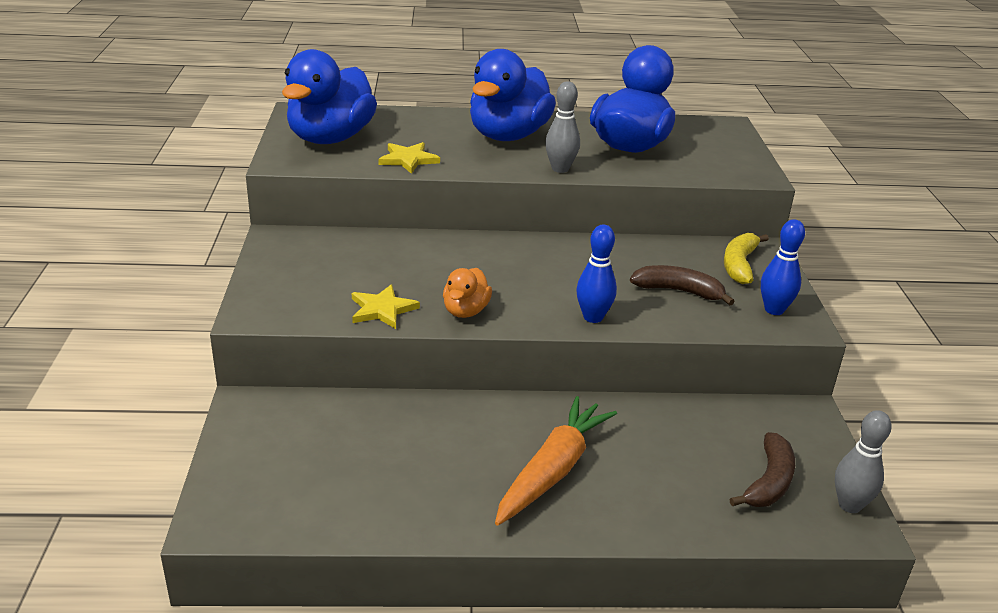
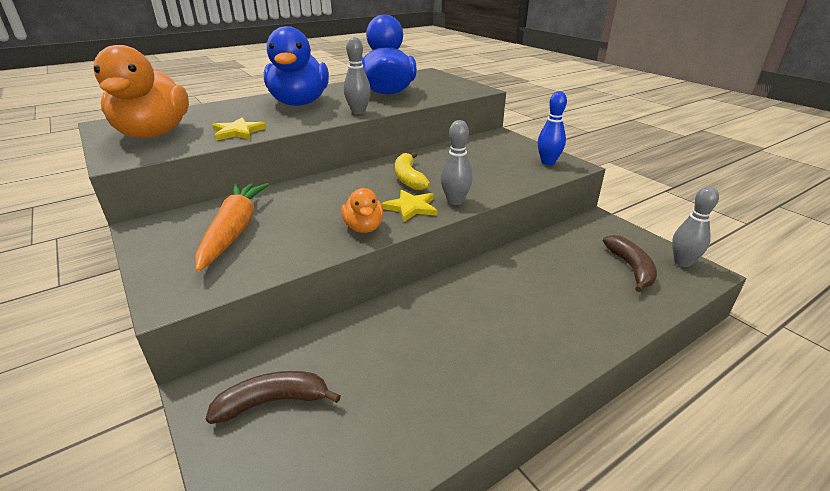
camera: 30 degrees left, 0 degrees up
(330, 138) = (154, 134): blue duck -> orange duck
(382, 309) = (295, 250): yellow star -> yellow star (411, 207)
(553, 470) = (507, 322): orange carrot -> orange carrot (234, 231)
(593, 317) = (455, 201): blue bowling pin -> grey bowling pin
(679, 291) = (486, 169): brown banana -> brown banana (273, 402)
(739, 265) = (499, 146): yellow banana -> yellow banana (408, 178)

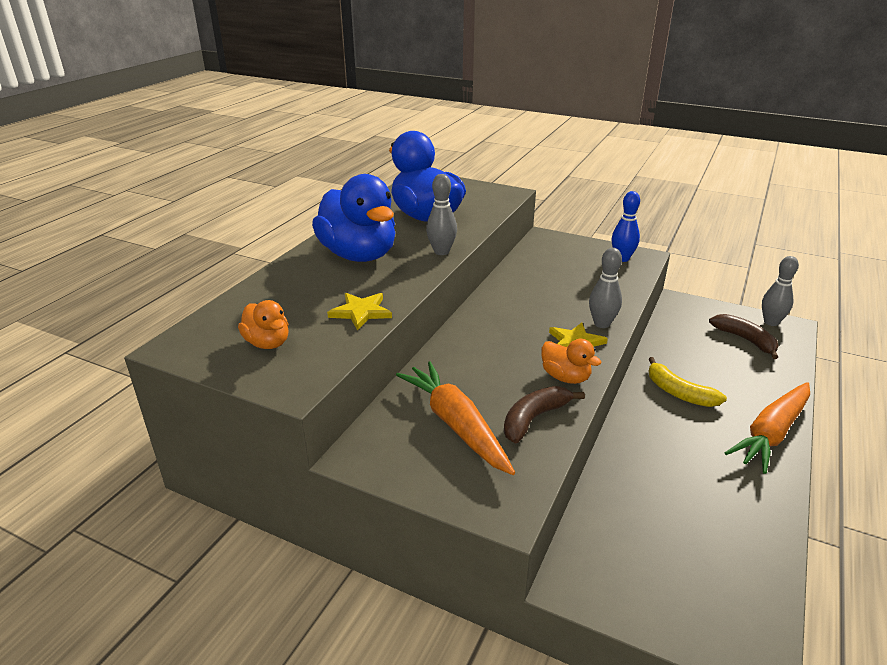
camera: 30 degrees left, 0 degrees up
(154, 134) = (267, 343): orange duck -> orange duck, size x0.48
(273, 402) = (636, 563): brown banana -> brown banana (534, 419)
(408, 178) = (531, 312): yellow banana -> yellow banana (679, 393)
(552, 355) = (771, 434): none -> orange carrot

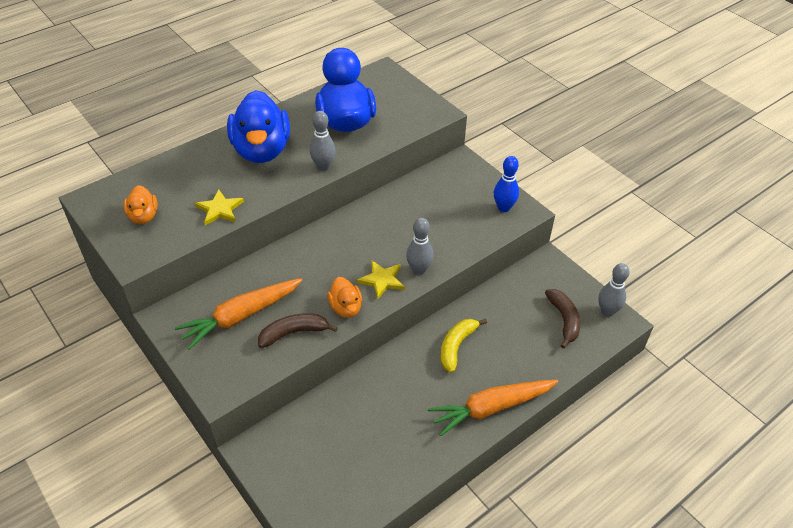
camera: 25 degrees right, 15 degrees up
(455, 424) = (241, 317): orange carrot -> orange carrot turned 120 degrees counterclockwise
(679, 393) = (456, 346): yellow banana -> yellow banana turned 45 degrees clockwise

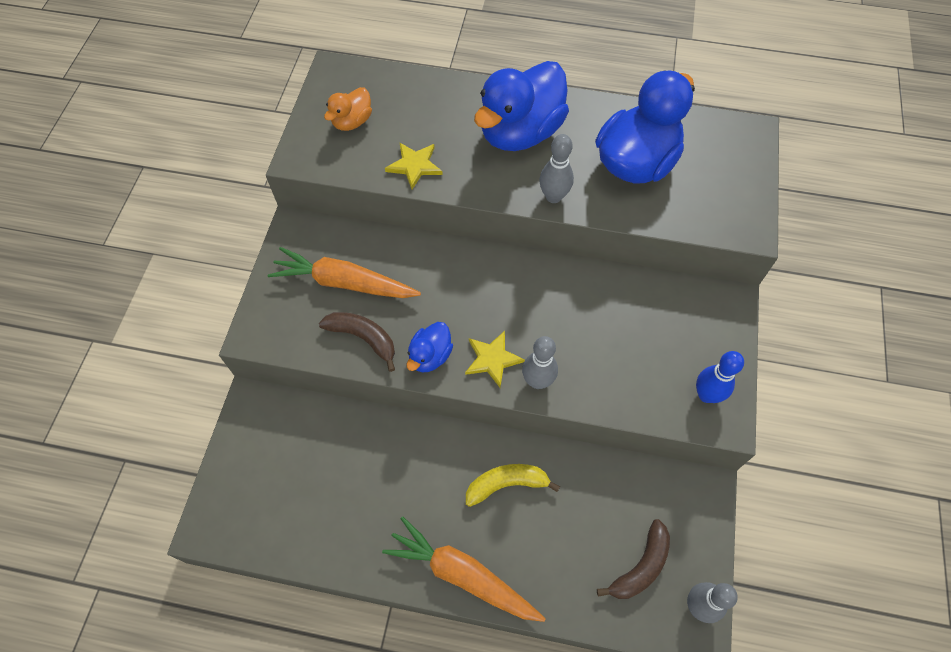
camera: 50 degrees right, 15 degrees up
(346, 308) = (430, 356): orange duck -> blue duck

